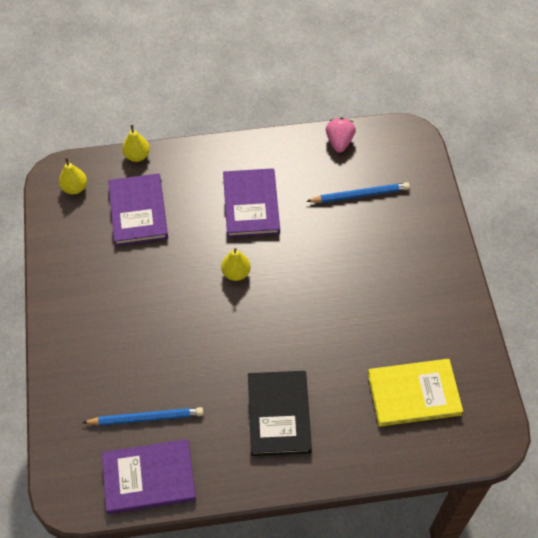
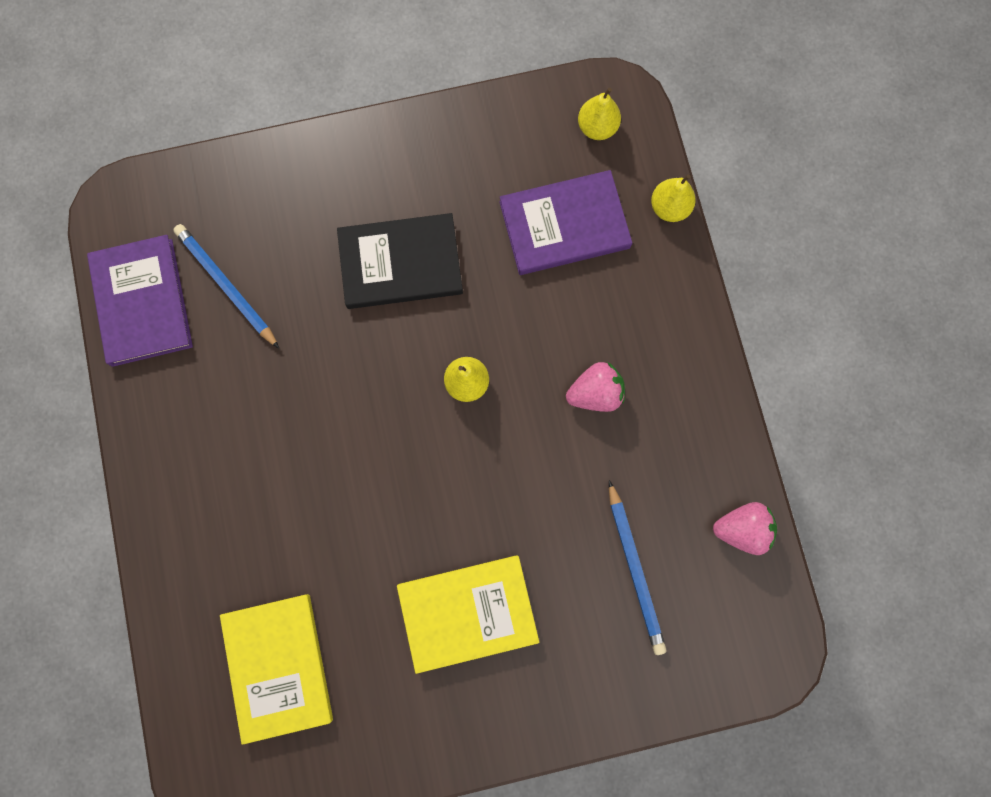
camera: 85 degrees right, 20 degrees up
(146, 418) = (226, 286): blue pencil -> blue pencil turned 150 degrees clockwise
(251, 205) = (595, 393): purple book -> pink strawberry
(278, 414) = (238, 466): black book -> black book (400, 263)
(382, 283) = (468, 613): none -> yellow book

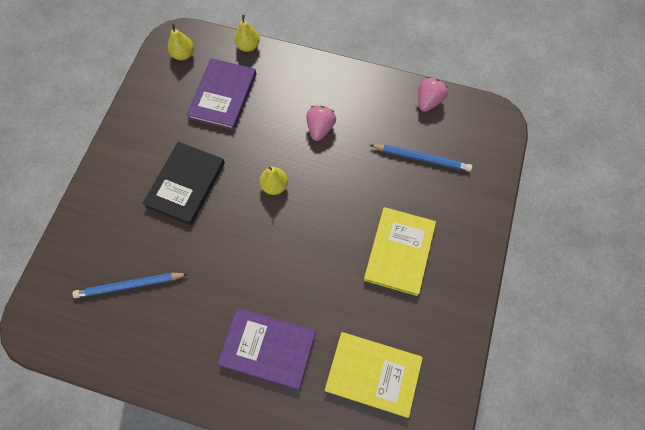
camera: 60 degrees left, 10 degrees down
(142, 302) = (103, 341): purple book -> purple book (268, 348)

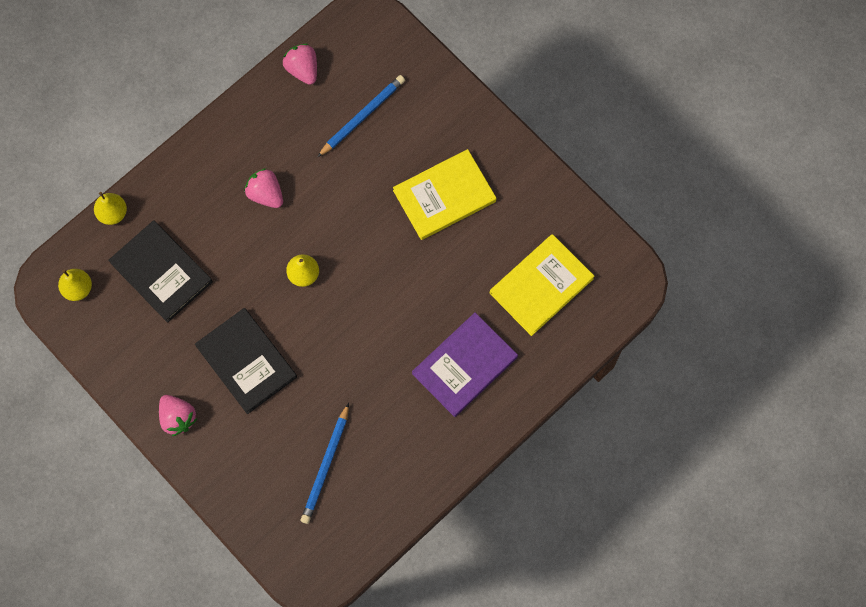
camera: 60 degrees left, 5 degrees up
(120, 163) = (178, 418): none -> pink strawberry
(223, 96) = (161, 272): purple book -> black book
(399, 252) = (444, 196): yellow book -> yellow book turned 75 degrees counterclockwise

